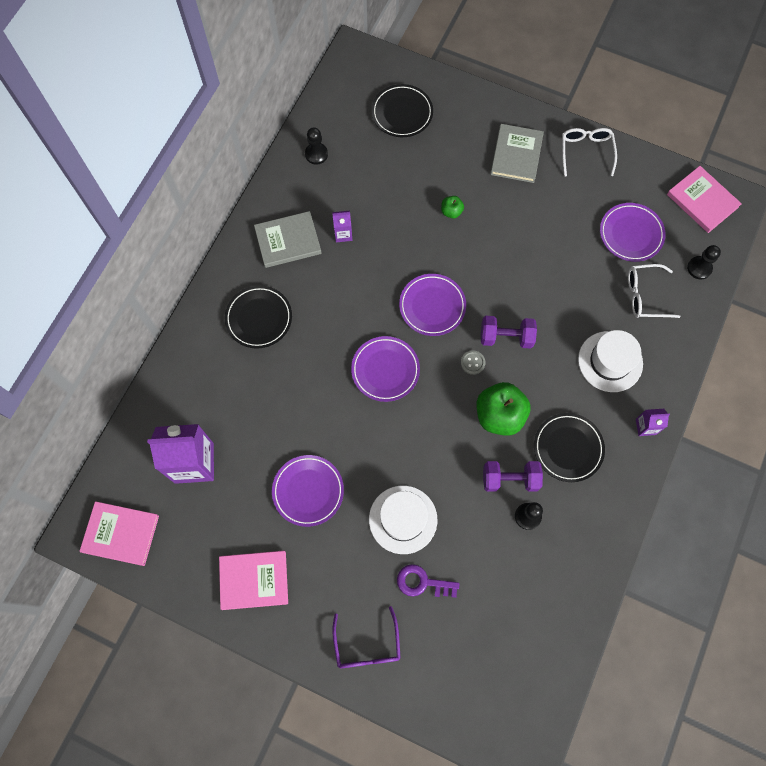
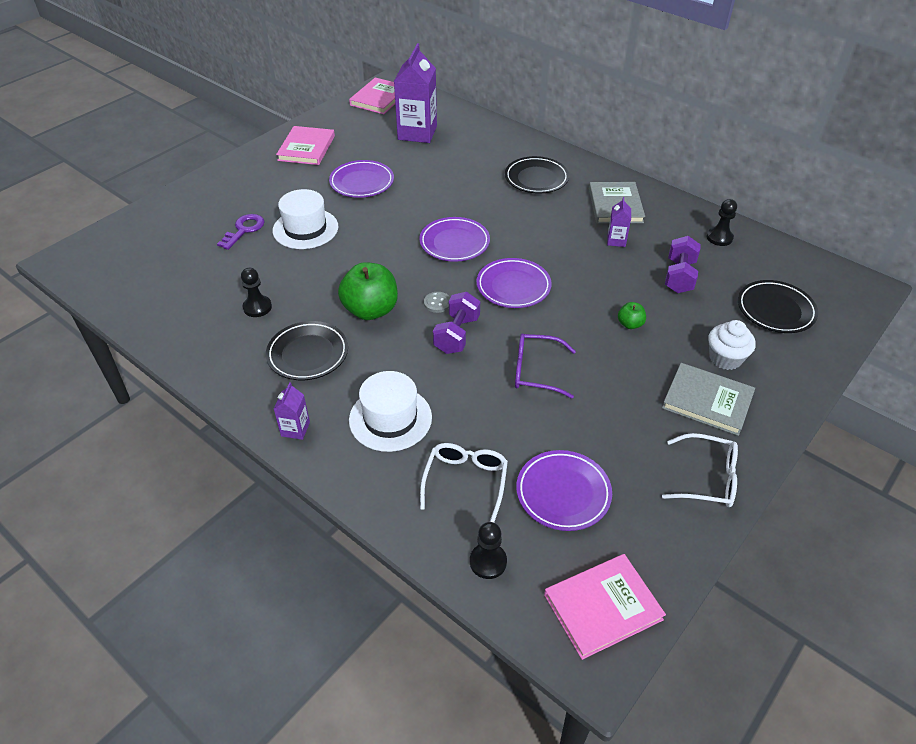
camera: 105 degrees right, 25 degrees down
(367, 646) = (216, 193): purple glasses -> purple glasses (535, 371)
(468, 145) = (725, 358): none -> white cupcake
(510, 479) = (301, 303): purple dumbbell -> purple dumbbell (679, 276)

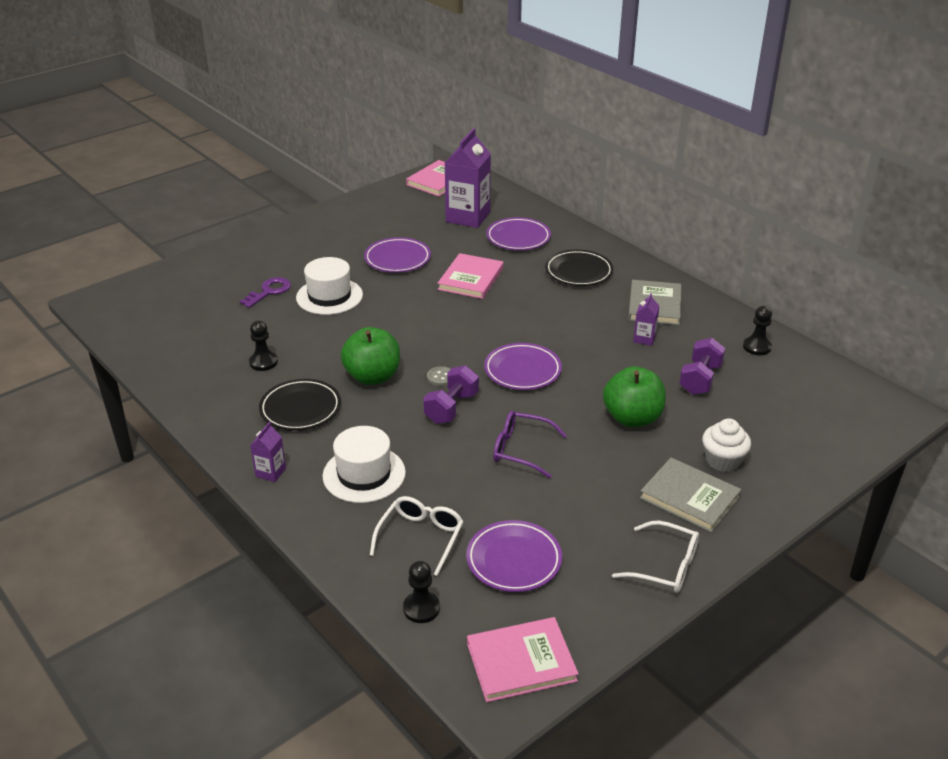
camera: 10 degrees right, 10 degrees down
(306, 148) = (351, 222): pink book -> pink book (471, 279)
(454, 243) = (475, 324): purple plate -> purple plate (518, 238)
(630, 324) = (632, 418): green apple -> green apple, size x2.13
(775, 310) = (793, 422): black plate -> none

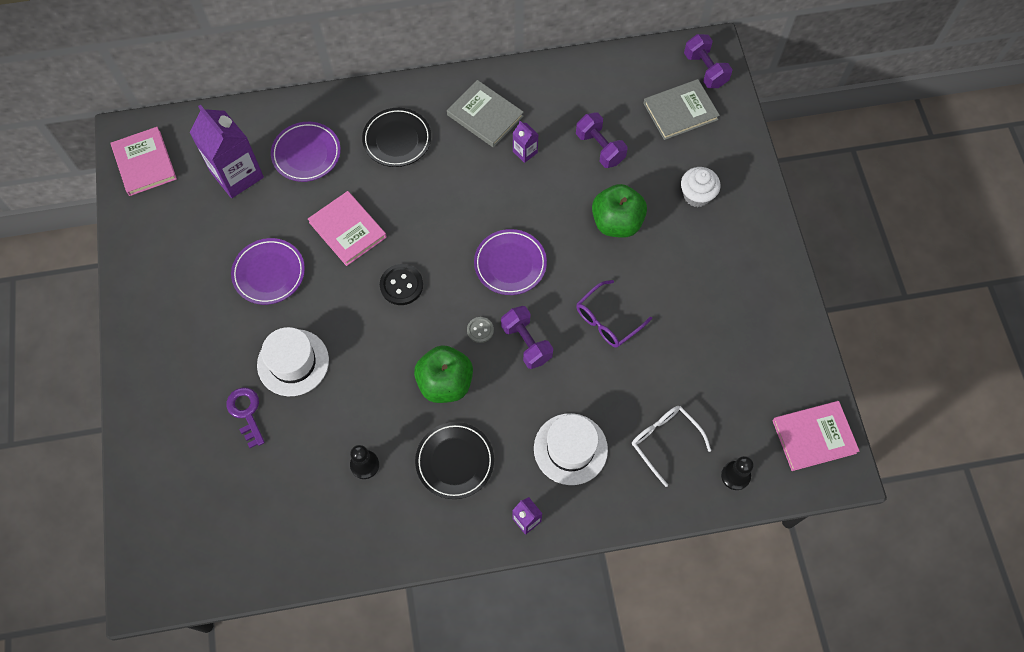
camera: 60 degrees left, 30 degrees up
(445, 321) = (401, 285): none -> black button
(514, 560) = (721, 390): purple plate -> none
(521, 662) = (814, 436): pink book -> pink book turned 60 degrees clockwise
(665, 566) = (777, 298): white glasses -> none
(689, 497) = (721, 241): grey book -> grey book (680, 111)
(756, 347) = (585, 84): black pawn -> none
(873, 415) = (705, 70): none -> purple dumbbell

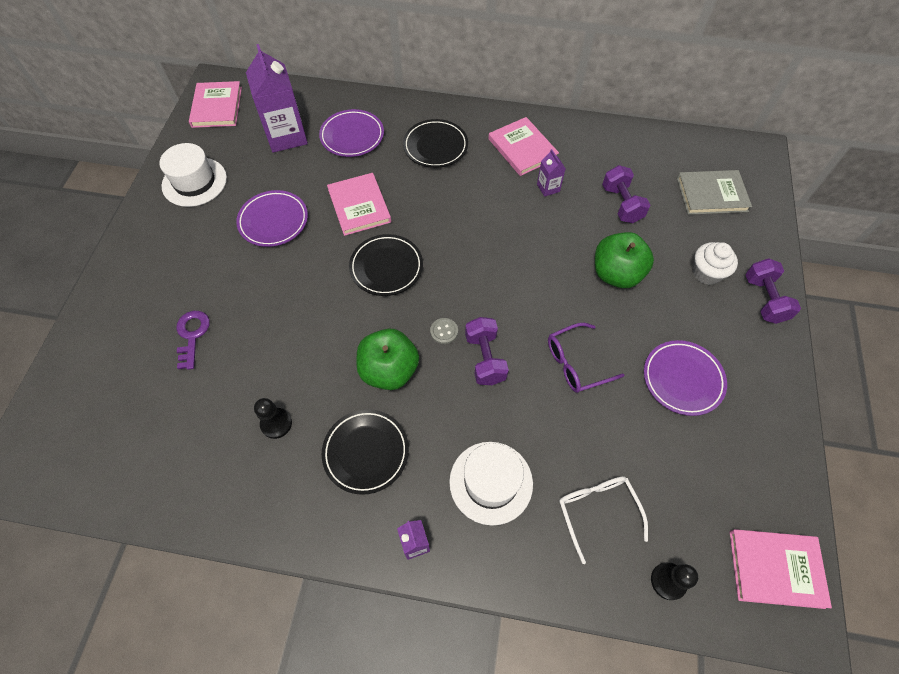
camera: 20 degrees right, 5 degrees down
(293, 362) = (256, 304): white hat -> white hat (194, 182)
(401, 285) = (386, 267): black button -> black plate
(485, 115) = (522, 148): grey book -> pink book
(510, 264) = (497, 280): purple plate -> purple plate (682, 379)
(705, 70) = (747, 166): purple dumbbell -> purple dumbbell (764, 299)

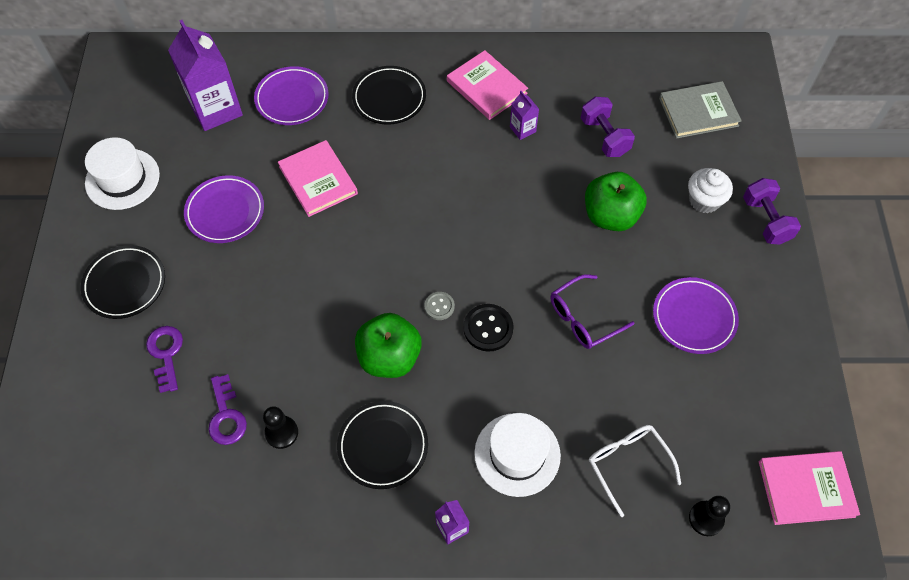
camera: 10 degrees left, 0 degrees up
(217, 107) = (125, 84): pink book -> none
(230, 399) = (226, 415): none -> purple key
(386, 267) = (363, 246): black plate -> black plate (125, 284)
(485, 358) = (488, 328): purple dumbbell -> black button

